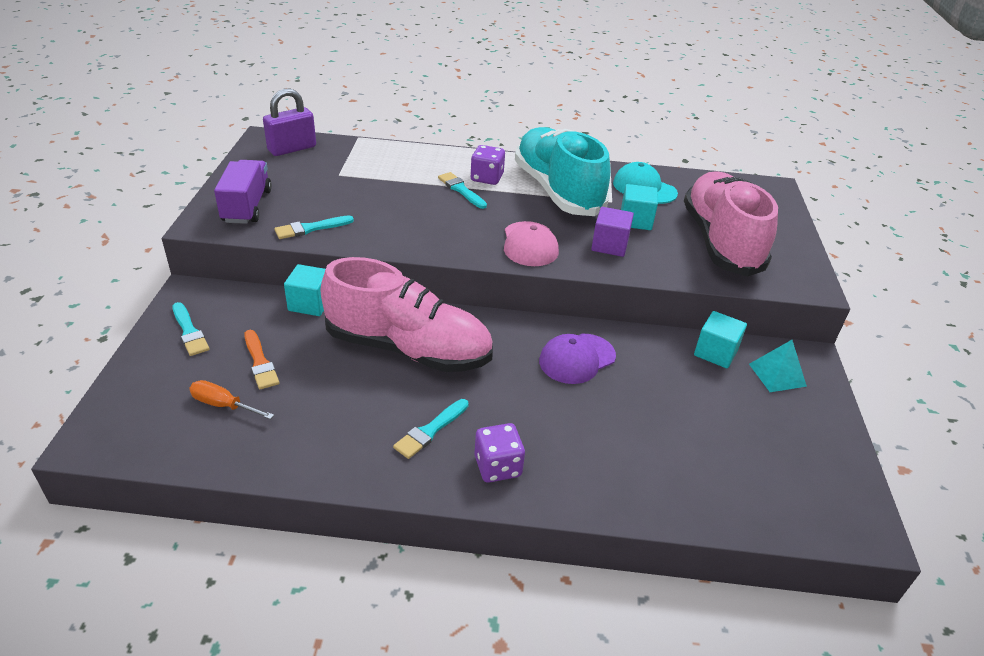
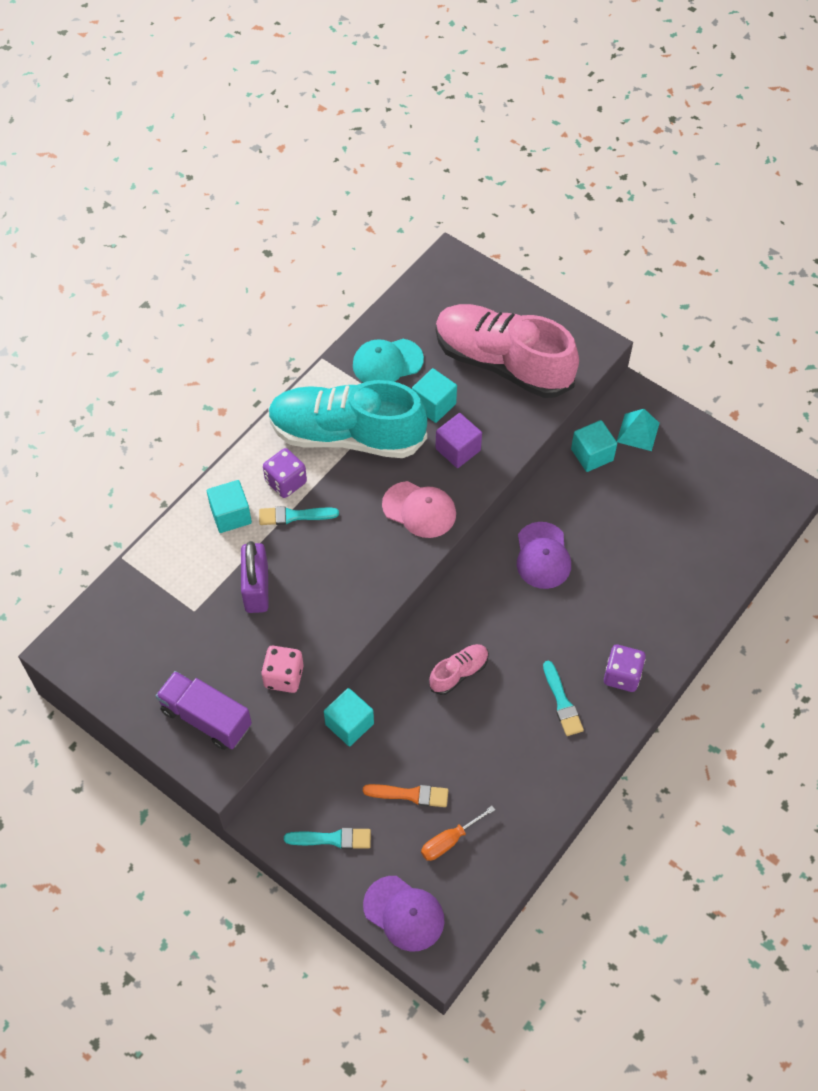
camera: 55 degrees left, 20 degrees up
(128, 402) = (404, 913): none -> purple cap
(292, 148) = (107, 633): purple padlock -> purple padlock (256, 589)
(310, 228) = (284, 676): turquoise brush -> pink dice
(408, 349) = (459, 673): pink shoe -> pink shoe, size x0.42
(434, 165) = (231, 515): none -> turquoise cube

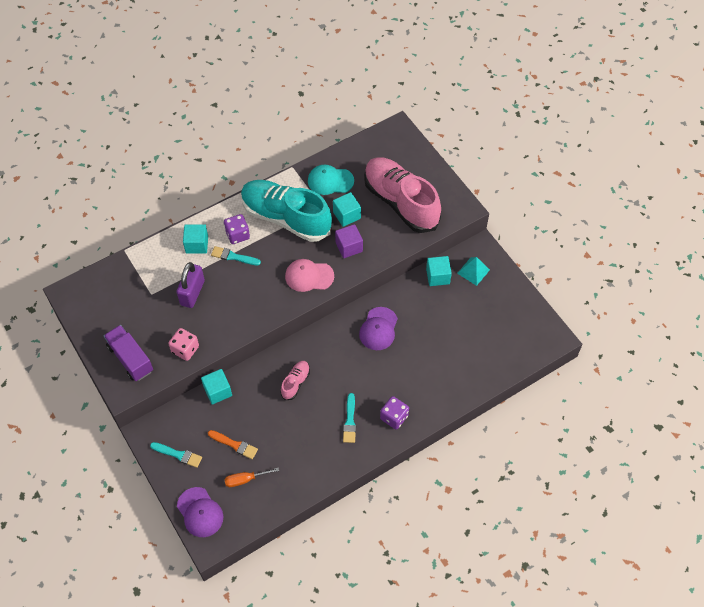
camera: 20 degrees right, 0 degrees up
(419, 510) = (309, 276): pink cap -> pink cap turned 135 degrees clockwise
(459, 673) = (295, 382): pink shoe -> pink shoe turned 45 degrees counterclockwise

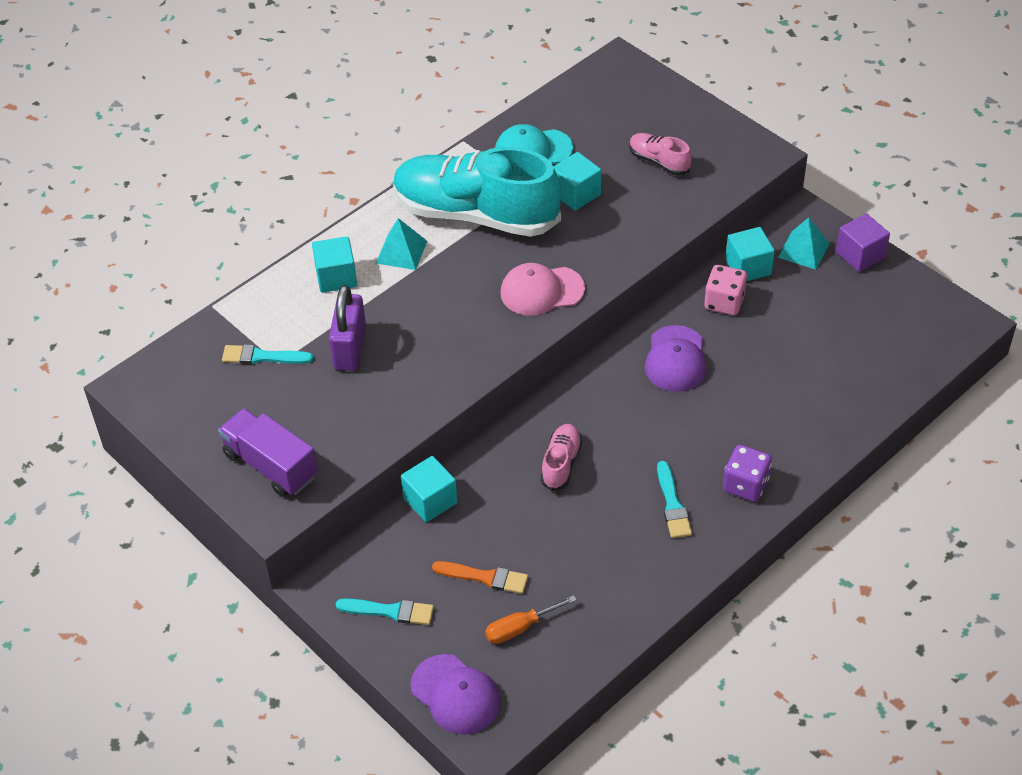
camera: 10 degrees left, 10 degrees down
(185, 349) = (362, 434): pink dice -> pink dice (724, 302)
(233, 257) = (404, 284): turquoise brush -> turquoise brush (262, 357)
(237, 235) = (401, 252): purple dice -> turquoise pyramid
(349, 247) = (594, 238): purple cube -> purple cube (860, 255)
(400, 202) = (659, 162): pink shoe -> pink shoe, size x0.42

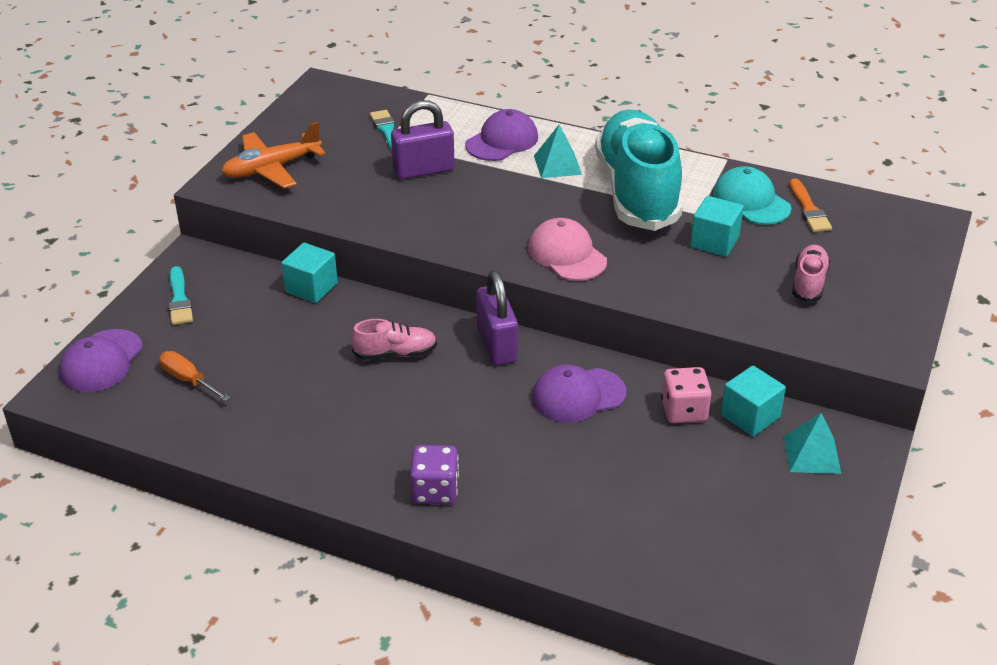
camera: 65 degrees right, 10 degrees down
(270, 465) = (271, 168): purple truck -> orange plane
(336, 277) = (502, 141): turquoise cube -> purple cap
(485, 577) = (238, 343): orange brush -> orange brush (809, 209)
(585, 390) = (496, 345): none -> purple padlock
(672, 504) = (382, 442): turquoise brush -> none
(860, 255) = (843, 505): purple cube -> none

